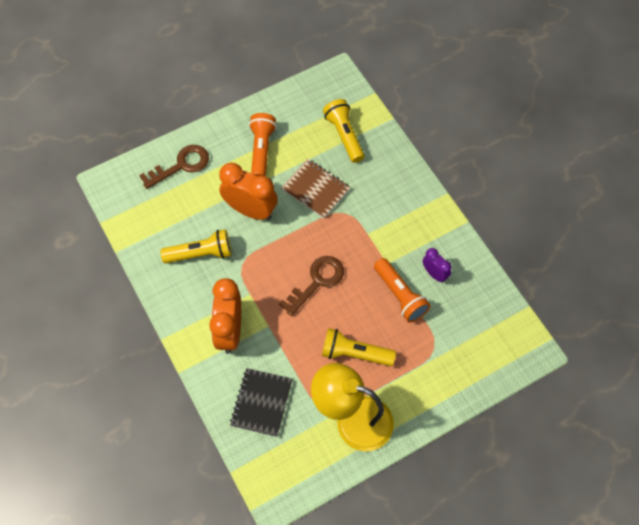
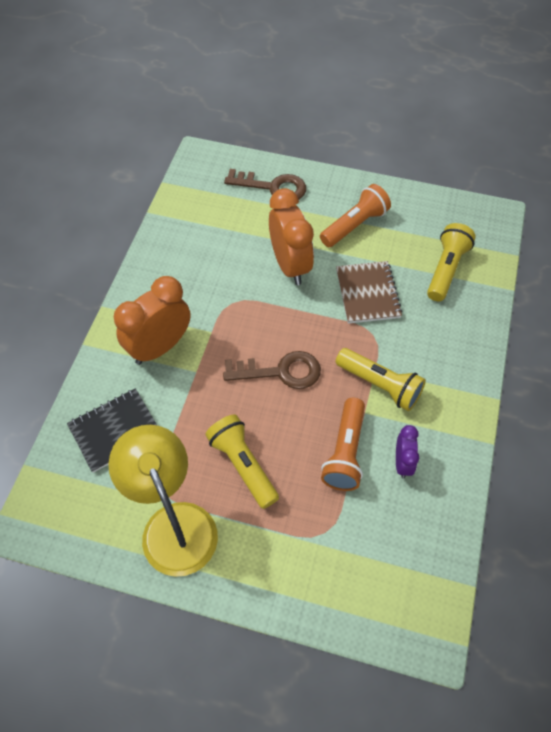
camera: 45 degrees right, 5 degrees down
(201, 254) = (209, 266): yellow flashlight -> yellow flashlight (380, 385)

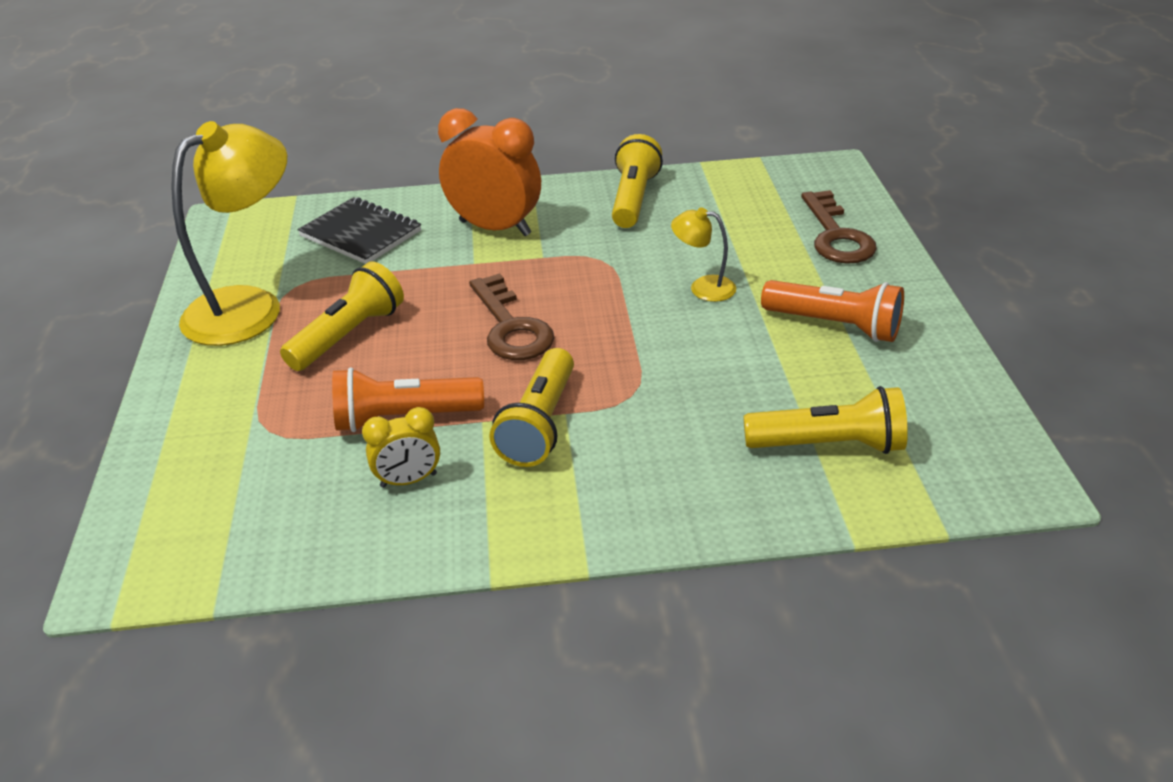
camera: 70 degrees right, 20 degrees down
(171, 261) = (633, 199): none -> yellow flashlight
(290, 265) = (703, 287): orange clock -> yellow lamp
(367, 293) = (707, 371): brown notebook -> none
(402, 463) = (408, 480): purple clock -> yellow clock

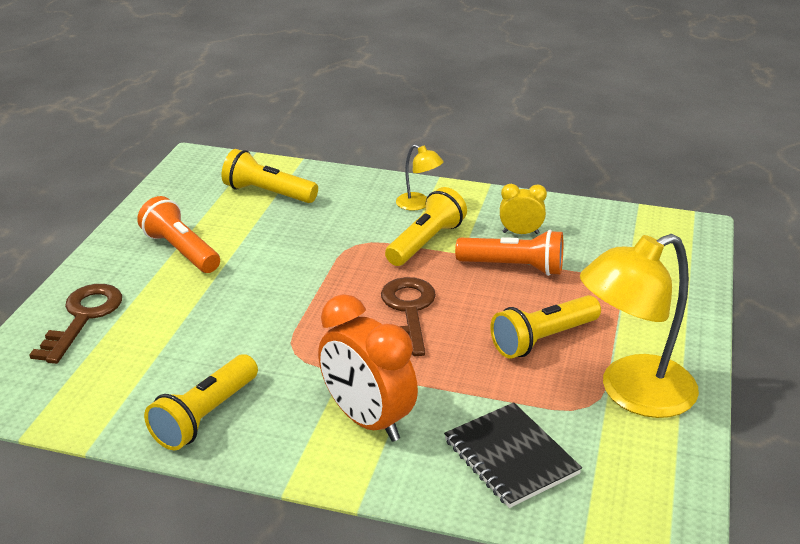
camera: 160 degrees left, 5 degrees down
(703, 287) = (238, 303): yellow lamp -> yellow lamp (418, 204)

